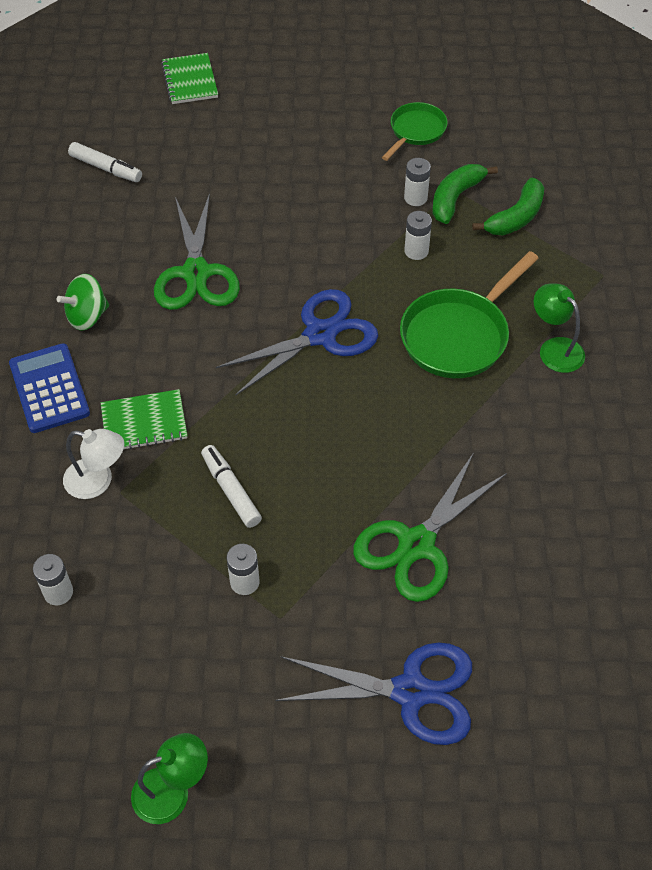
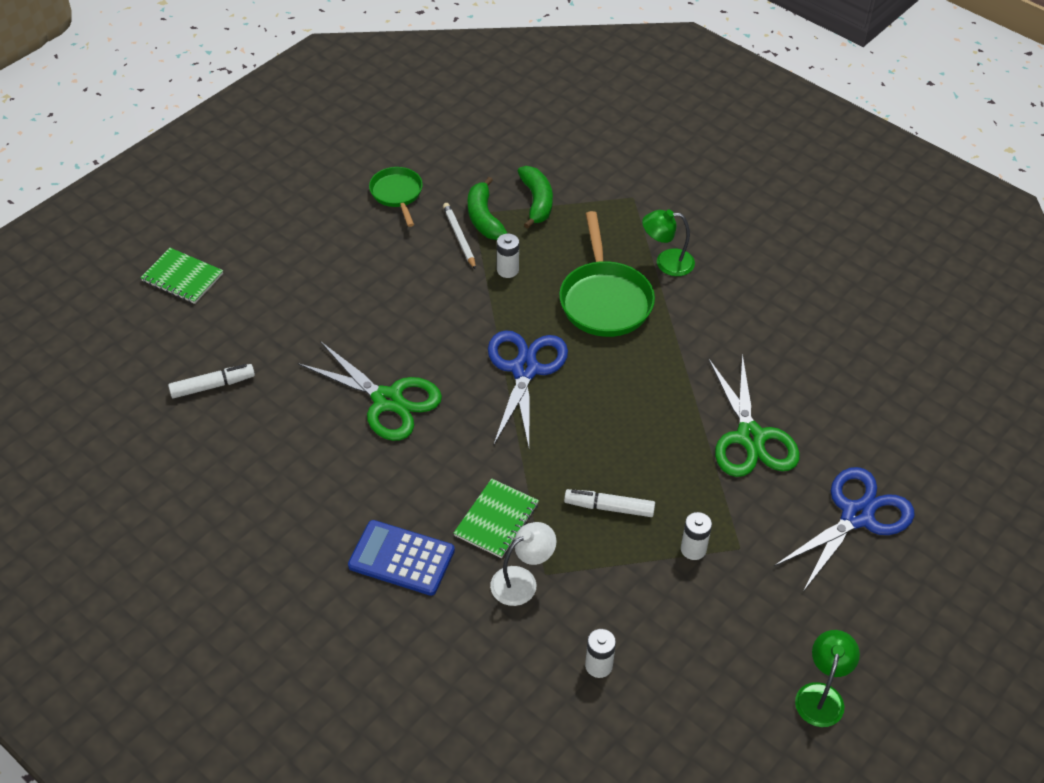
camera: 50 degrees left, 5 degrees down
(87, 316) = (355, 491): green spinning top -> none
(415, 198) = (459, 237): white battery -> white pencil

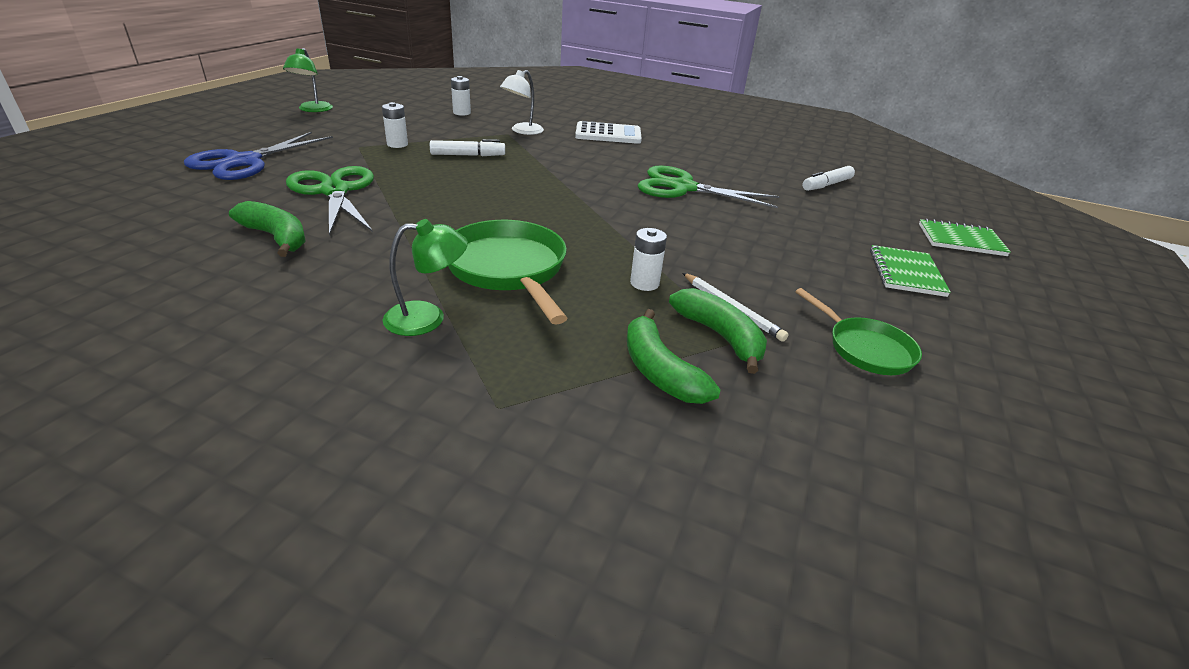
camera: 160 degrees right, 15 degrees down
(401, 558) = (608, 134): blue calculator -> white calculator
(496, 520) = (553, 148): green notebook -> green notebook (906, 273)
(524, 370) = (574, 212): blue scissors -> none
(783, 365) = (277, 237): none -> green banana

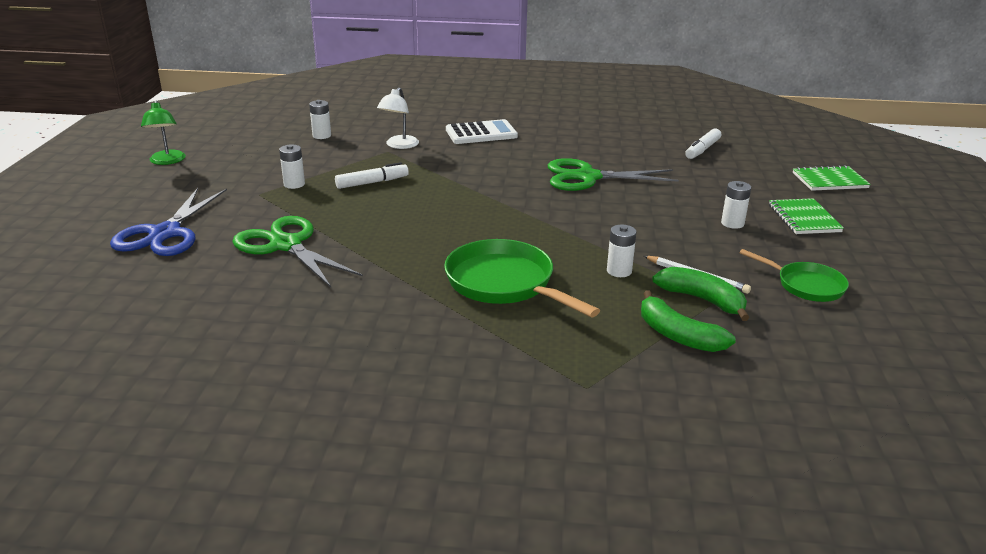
camera: 15 degrees left, 5 degrees down
(277, 237) = (282, 300): green banana -> none
(427, 318) = (477, 337): green lamp -> none
(814, 261) = (732, 223): none -> white battery

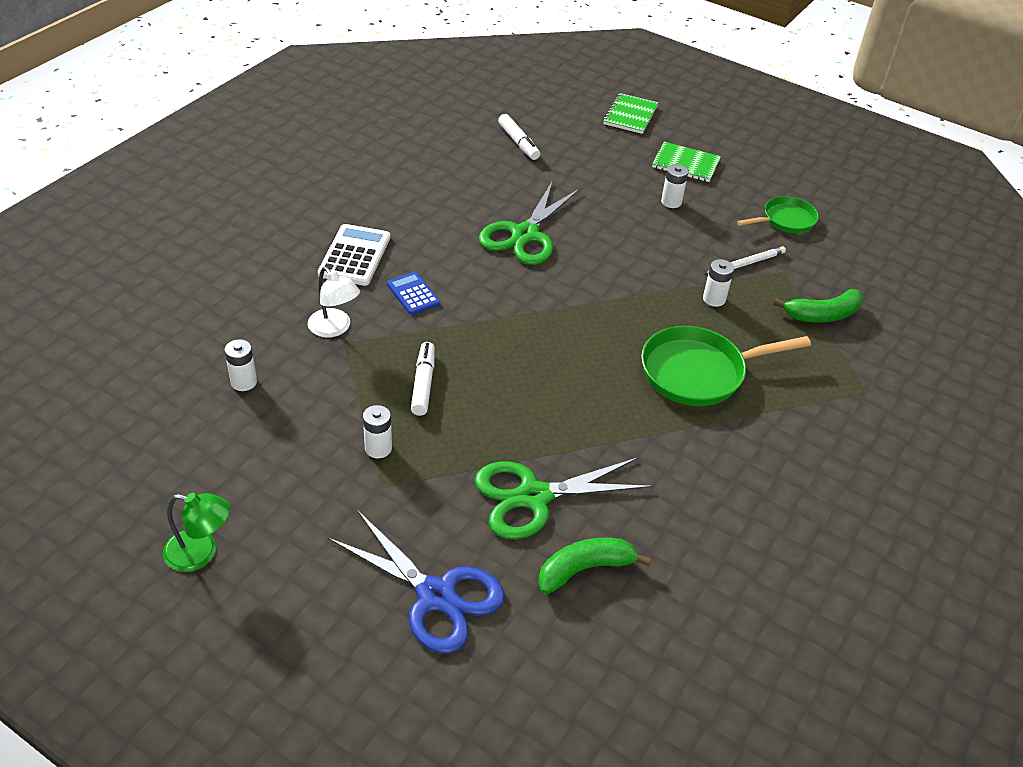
camera: 65 degrees left, 15 degrees up
(464, 158) = (413, 294): none -> blue calculator
(702, 300) = (780, 278): green banana -> green banana (584, 569)

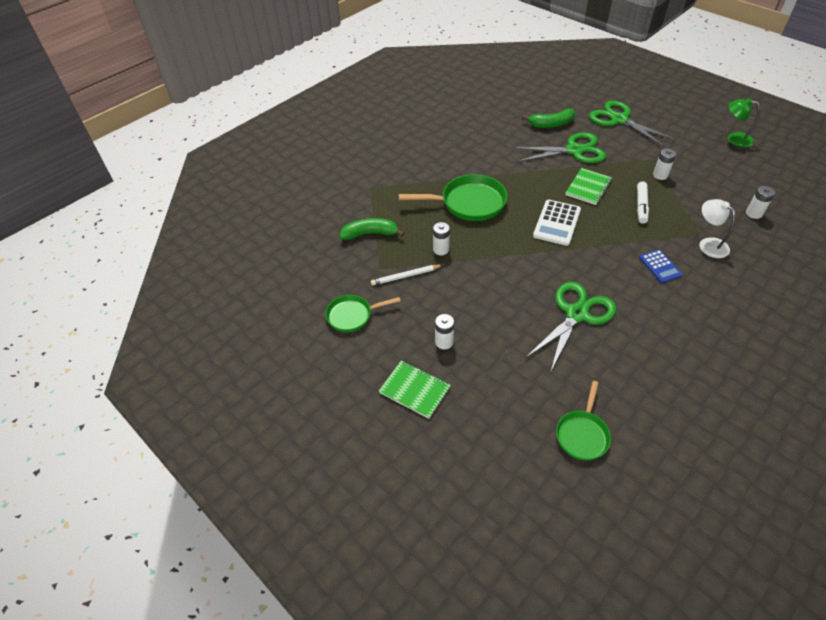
camera: 165 degrees left, 5 degrees up
(355, 256) = (713, 302): white calculator -> white calculator (557, 223)
(436, 595) = (619, 120): blue scissors -> green scissors
(518, 142) = (582, 434): white marker -> green pan
(630, 115) = (451, 475): green notebook -> green notebook (588, 187)

